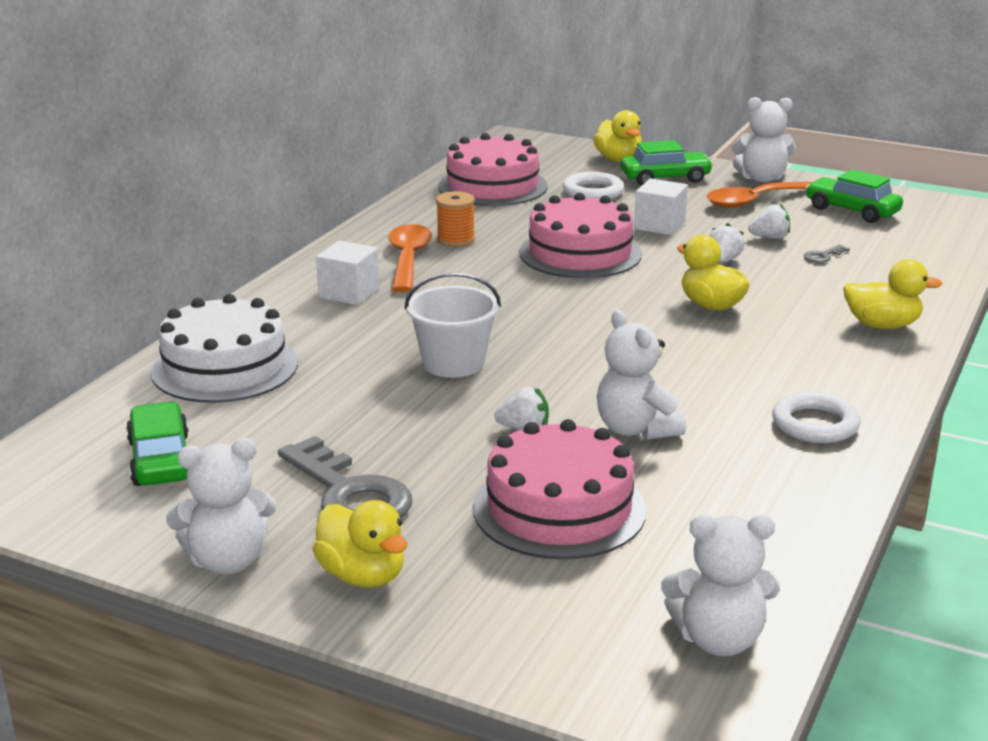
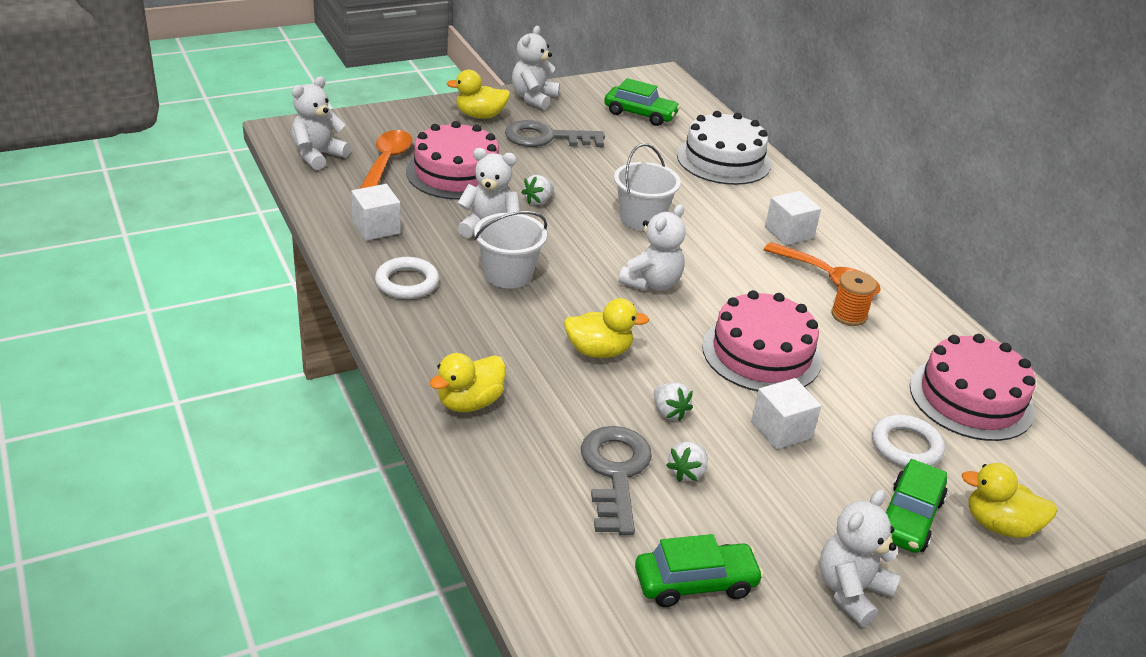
camera: 125 degrees right, 10 degrees up
(566, 319) = (652, 283): none -> white teddy bear
(692, 384) = (508, 274): none -> white bucket
(753, 201) = (787, 531): orange spoon -> orange spoon (387, 162)
(771, 493) = (376, 227): none -> white cube
(823, 256) = (615, 472): grey key -> grey key, size x2.42

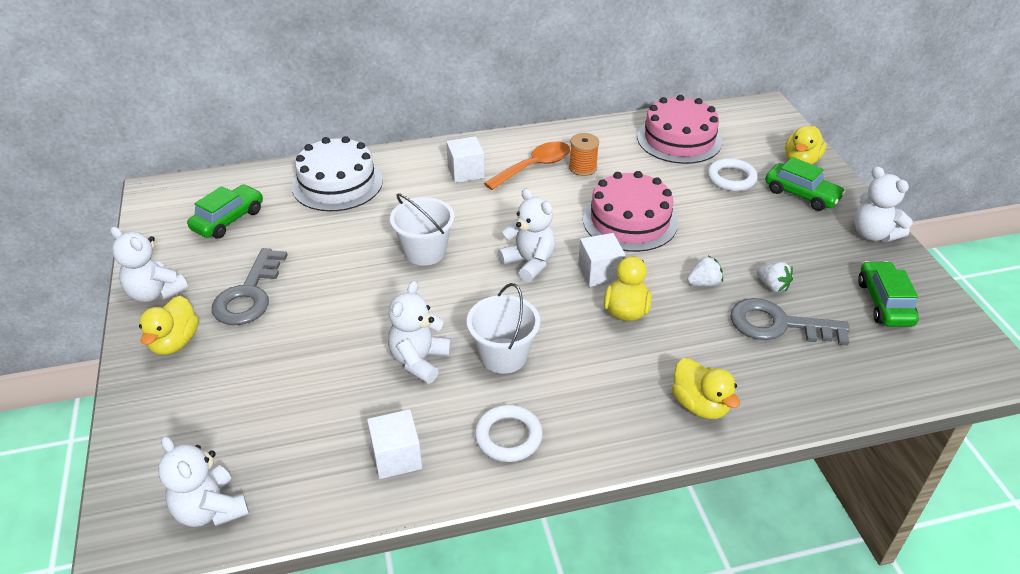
camera: 75 degrees left, 5 degrees up
(387, 162) = (251, 438): orange spoon -> none
(456, 173) = (299, 376): pink cake -> none
(538, 201) = (375, 317): white strawberry -> none
(781, 430) = (719, 230): white cube -> white cube (600, 273)

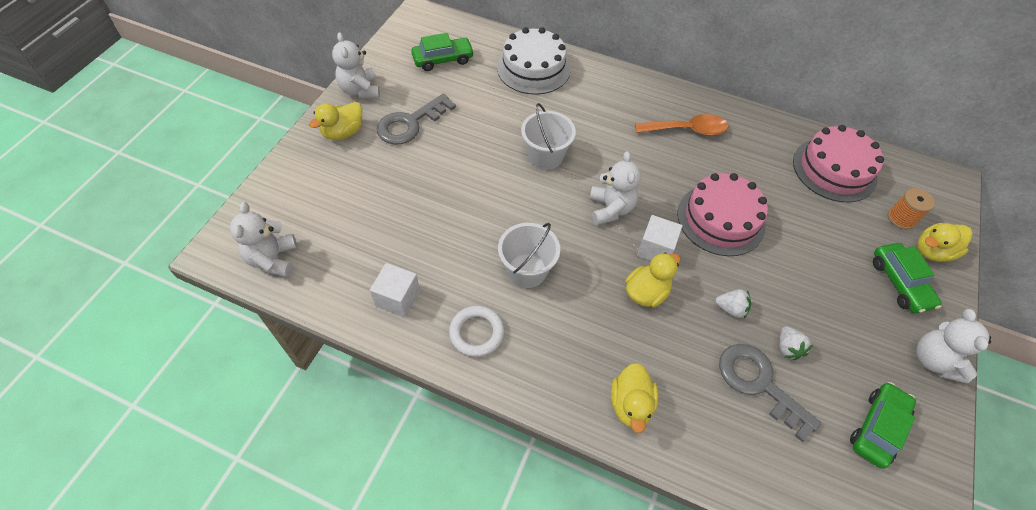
camera: 35 degrees right, 15 degrees up
(419, 360) = (470, 238): white teddy bear -> none
(466, 172) = (631, 107): white cube -> none
(583, 168) = (725, 152): orange spool -> orange spool (901, 218)
(731, 178) = (847, 231): white ring -> none

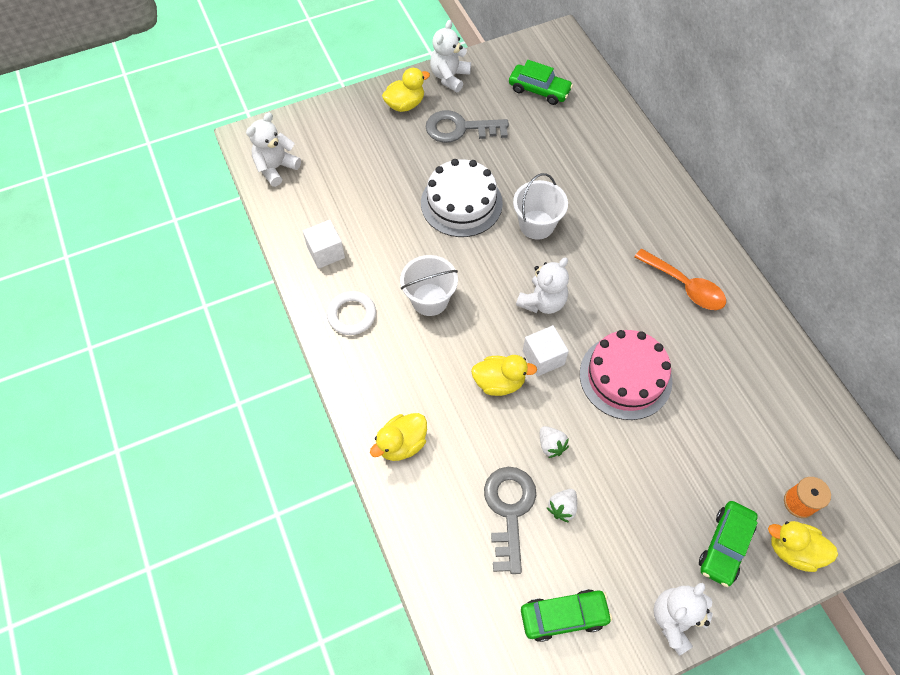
camera: 45 degrees right, 5 degrees up
(343, 132) = (405, 104): yellow duck -> yellow duck turned 150 degrees clockwise
(533, 68) = (607, 144): white cake -> white cake (461, 203)
(834, 169) = (787, 416): pink cake -> none

